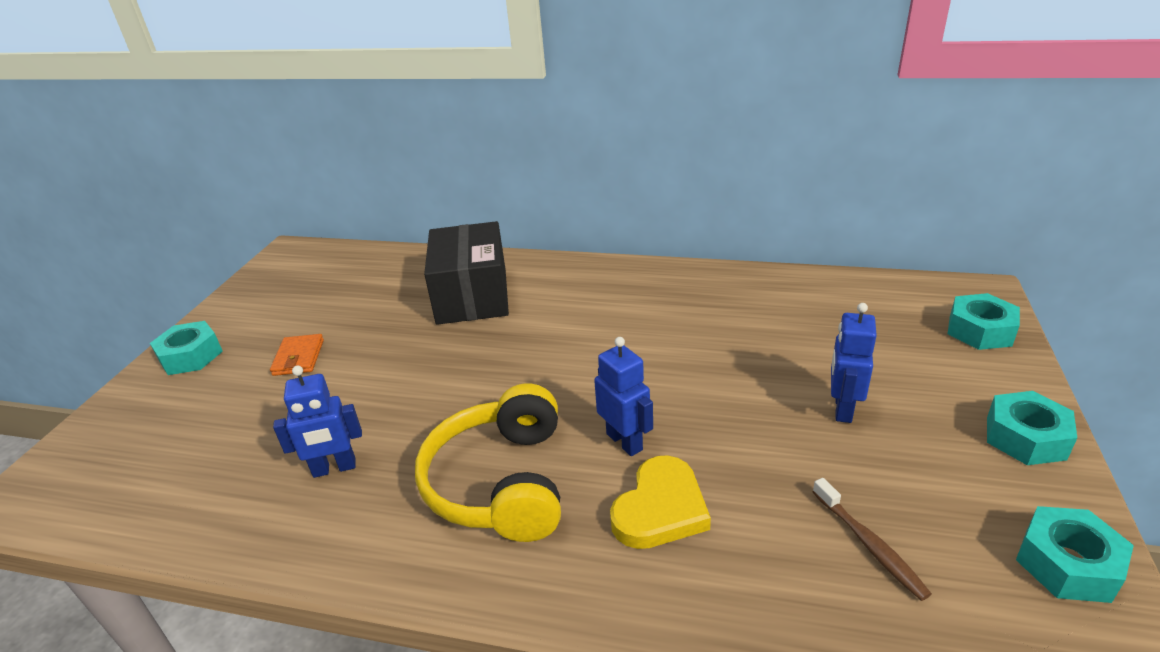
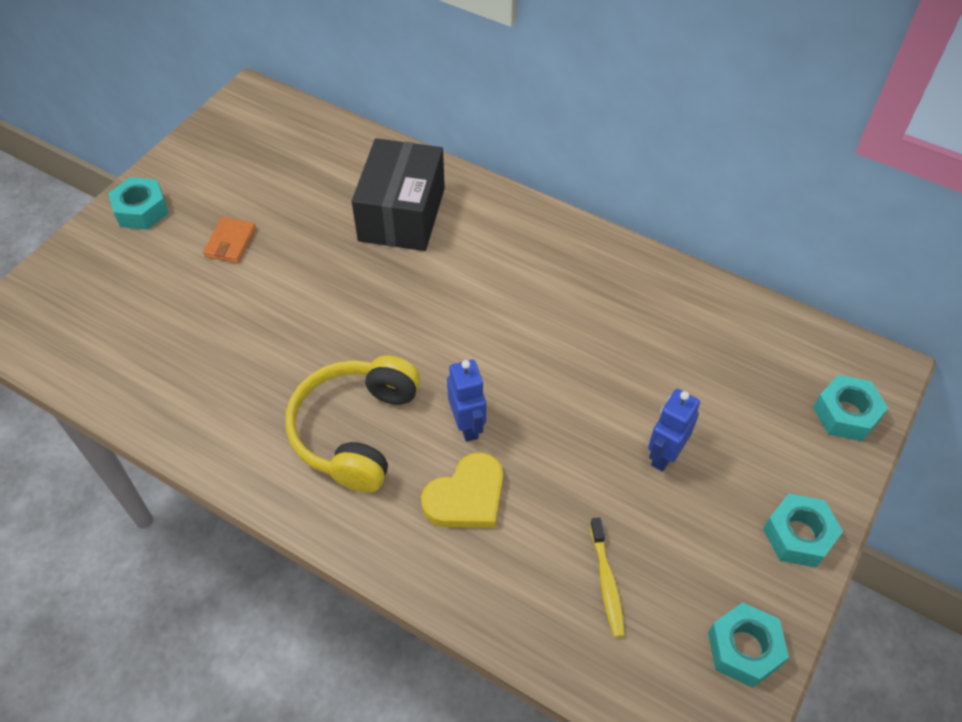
camera: 15 degrees right, 20 degrees up
(334, 468) = (233, 373): blue robot -> none
(869, 545) = (606, 582): brown toothbrush -> yellow toothbrush

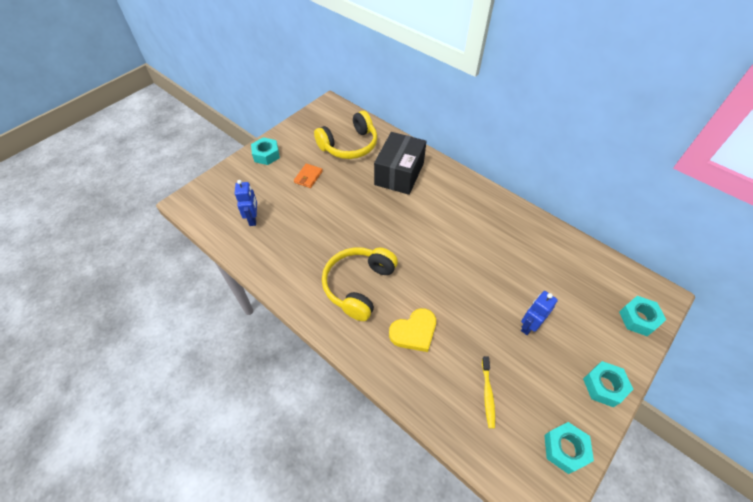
camera: 10 degrees right, 0 degrees up
(300, 172) = (349, 145): none -> yellow headphones
(467, 425) = (419, 292): blue robot -> blue robot (253, 219)

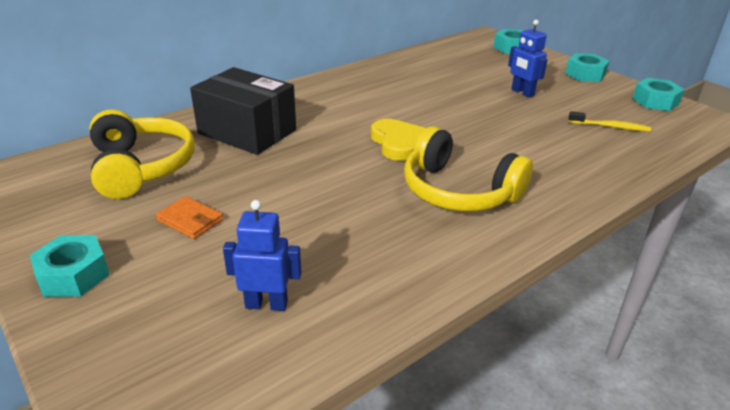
camera: 80 degrees left, 20 degrees down
(414, 332) = (536, 158): yellow heart -> yellow heart (398, 143)

